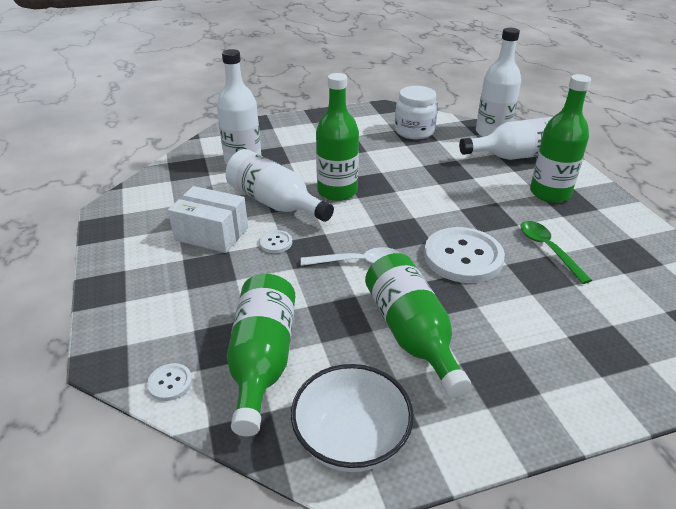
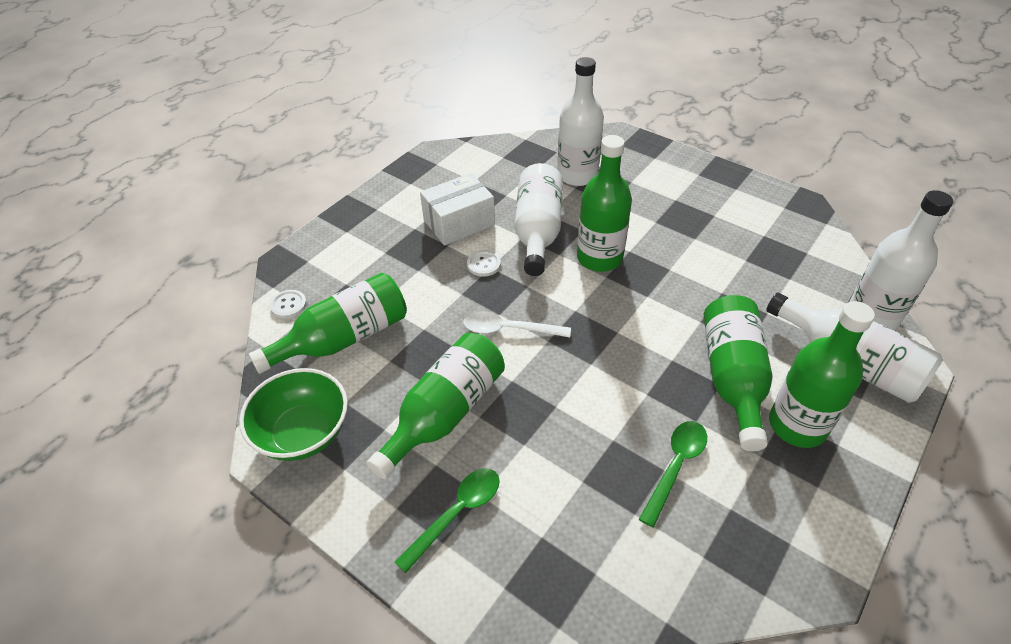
camera: 55 degrees right, 10 degrees up
(211, 233) = (459, 223): white box -> white box turned 75 degrees clockwise
(351, 439) = (303, 433): white bowl -> green bowl
(358, 262) = (508, 329): white spoon -> white spoon turned 135 degrees clockwise
(414, 131) = (783, 252): white jar -> none
(463, 257) = (589, 400): white button -> none
(495, 195) = (732, 378): none -> green bottle
(517, 372) = (457, 513): none -> green spoon

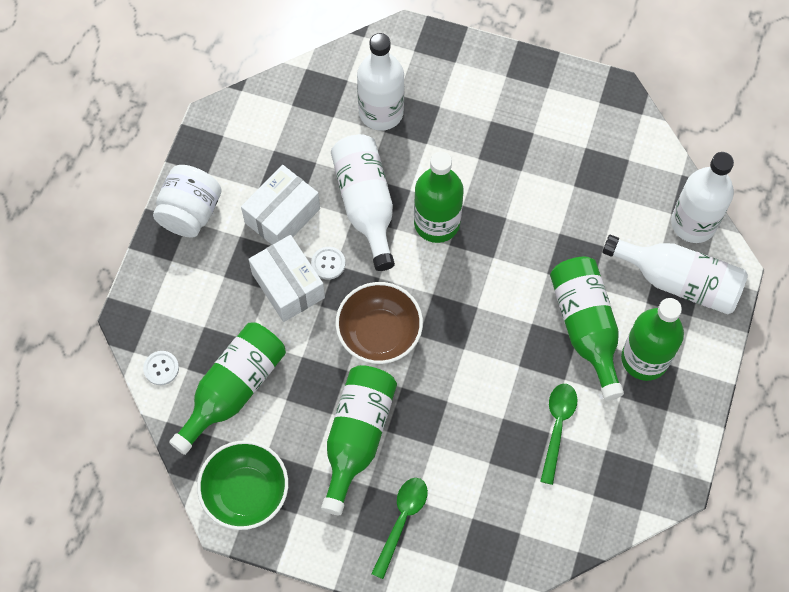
camera: 20 degrees left, 20 degrees up
(382, 204) = (190, 212): none -> white jar
(439, 272) = (288, 285): none -> white box
(508, 329) = (379, 334): white spoon -> brown bowl

